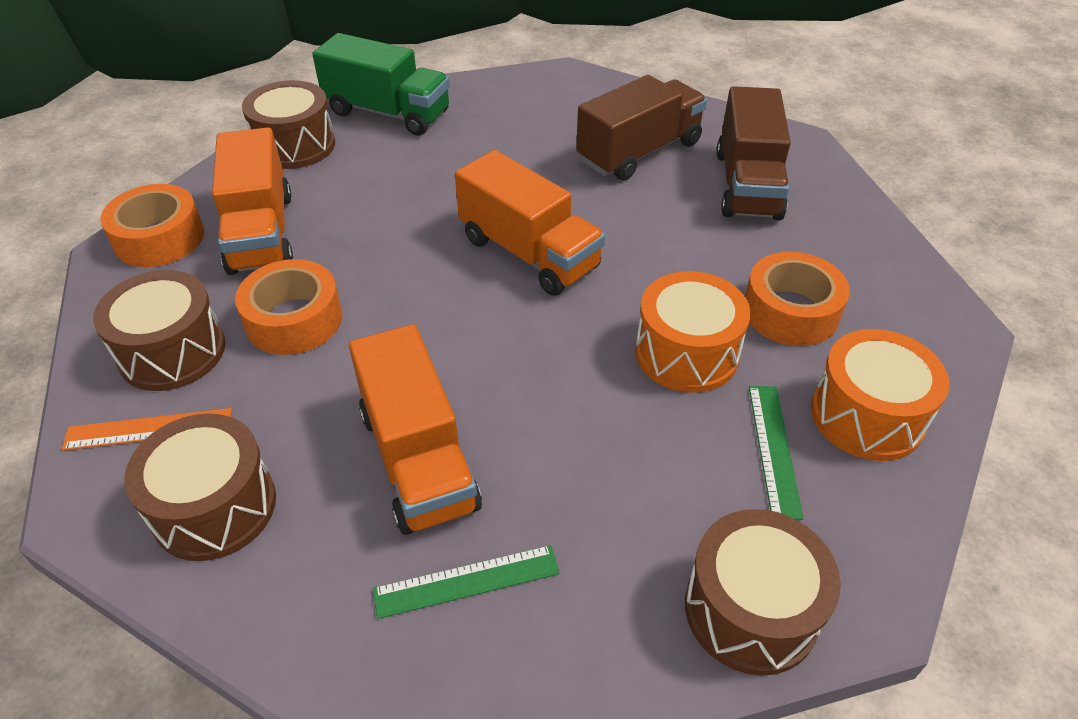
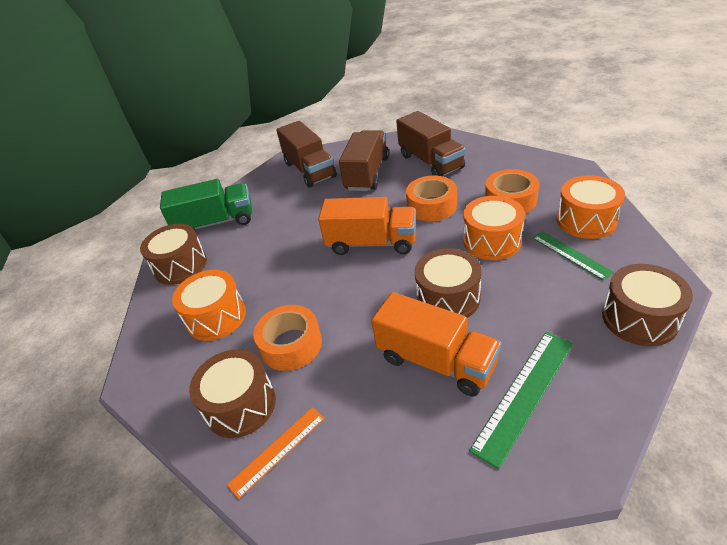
camera: 30 degrees left, 5 degrees down
(159, 238) = (155, 357): orange tape -> orange tape (431, 206)
(214, 507) = (365, 457): brown drum -> brown drum (448, 298)
(261, 232) = (216, 317): orange truck -> orange drum
(466, 581) = (524, 394): green ruler -> green ruler, size x1.55
(573, 104) = (309, 170): none -> brown truck

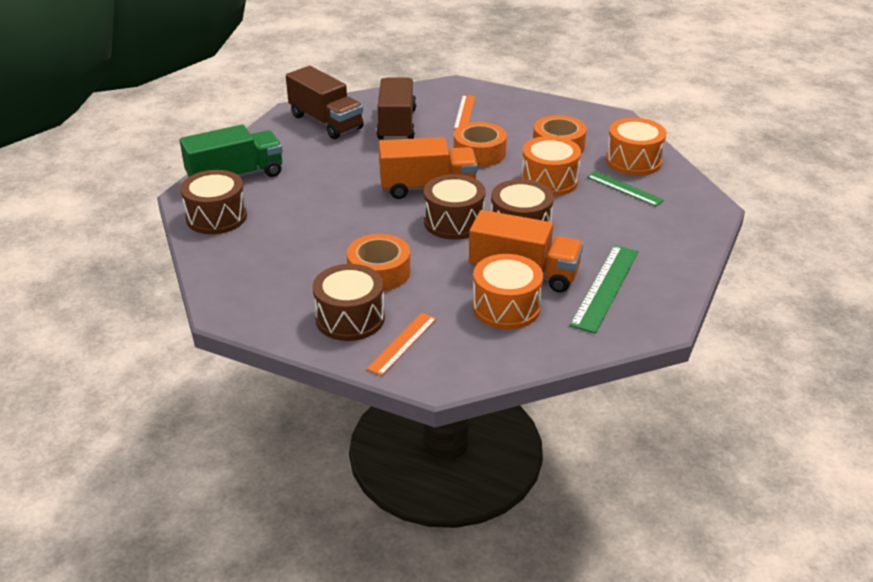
camera: 20 degrees left, 5 degrees down
(216, 317) = (286, 257): orange drum -> orange drum (506, 307)
(430, 162) = (464, 112): brown truck -> orange ruler
(639, 318) = (689, 231): brown drum -> brown drum (454, 222)

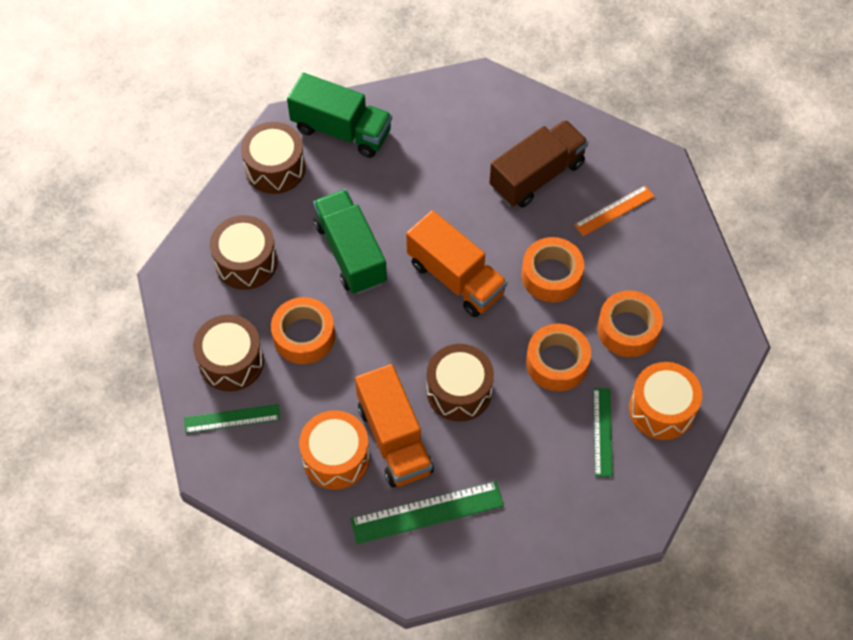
camera: 50 degrees right, 25 degrees up
(326, 122) = (487, 120): brown truck -> none
(341, 219) = (351, 253): none -> green truck
(402, 343) = (232, 418): orange ruler -> green ruler
(454, 222) = (421, 336): brown drum -> brown drum (246, 262)
(549, 181) = (557, 363): orange drum -> orange tape

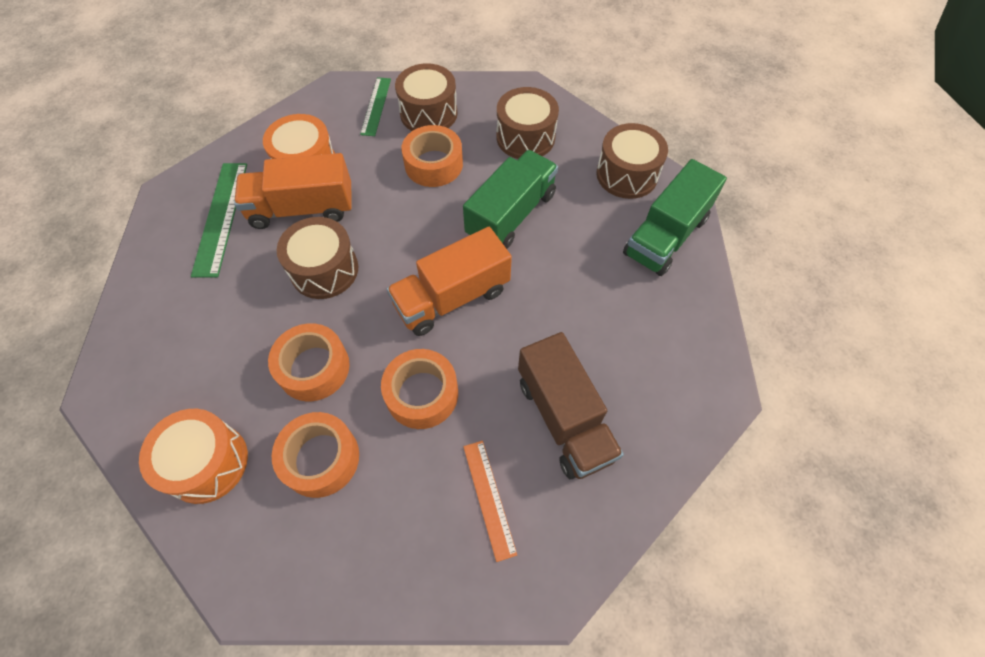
camera: 105 degrees right, 0 degrees up
(351, 253) = (511, 215): green truck -> green truck turned 45 degrees counterclockwise
(602, 432) = (214, 389): green ruler -> none

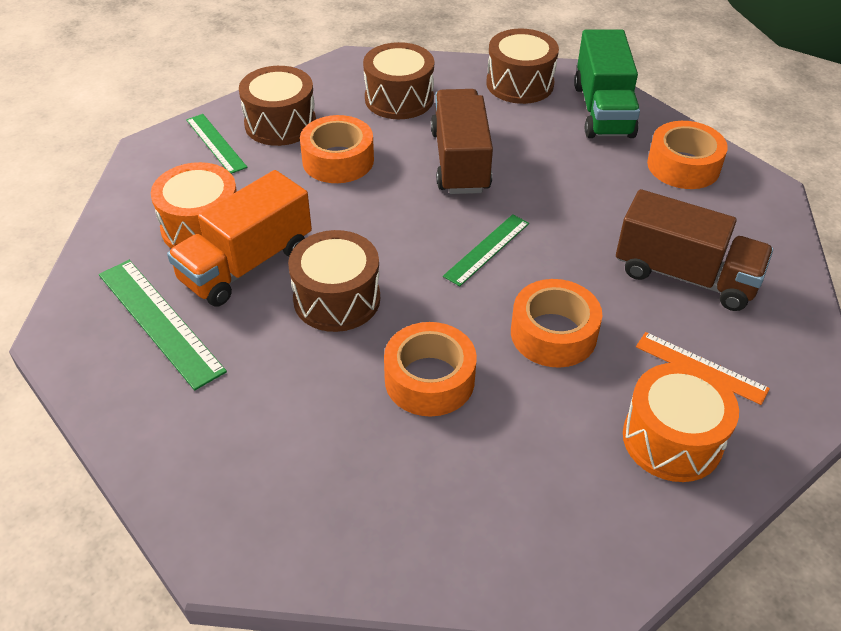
camera: 40 degrees left, 15 degrees down
(207, 463) = (424, 524): orange drum -> orange drum (672, 439)
(320, 458) = (528, 441): orange tape -> orange tape (683, 166)
(452, 297) = (487, 249): orange truck -> green ruler
(511, 215) = (460, 161): green truck -> brown truck

